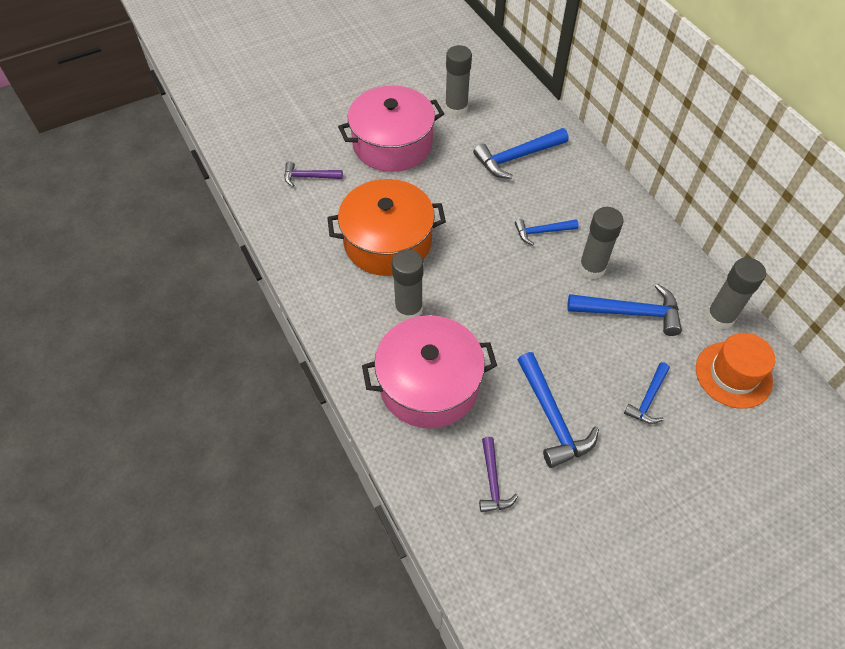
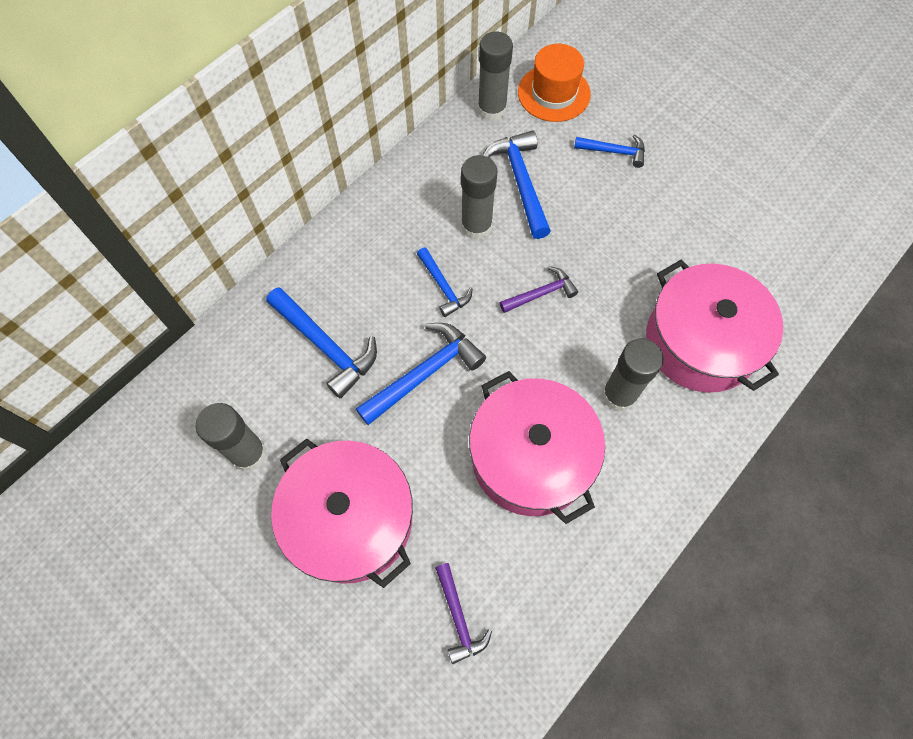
camera: 110 degrees left, 10 degrees up
(387, 242) = (531, 457): orange pot -> pink pot
(492, 481) = (768, 254): purple hammer -> purple hammer (541, 293)
(552, 417) = (676, 223): blue hammer -> blue hammer (424, 373)

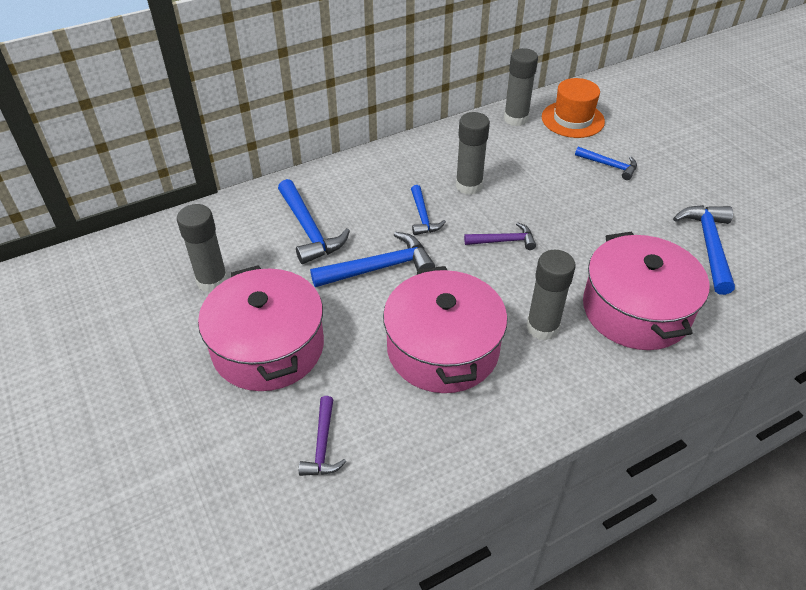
camera: 20 degrees right, 20 degrees down
(520, 182) = (519, 167): blue hammer -> blue hammer (709, 246)

